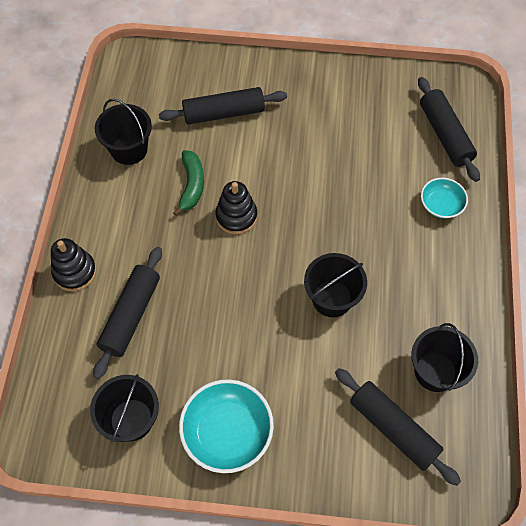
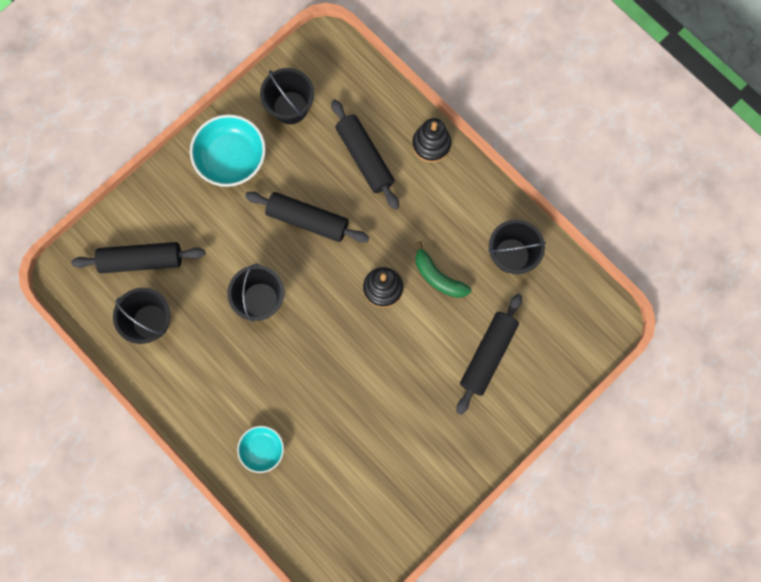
camera: 130 degrees right, 15 degrees up
(445, 135) = (318, 516): black rolling pin -> black rolling pin (308, 220)

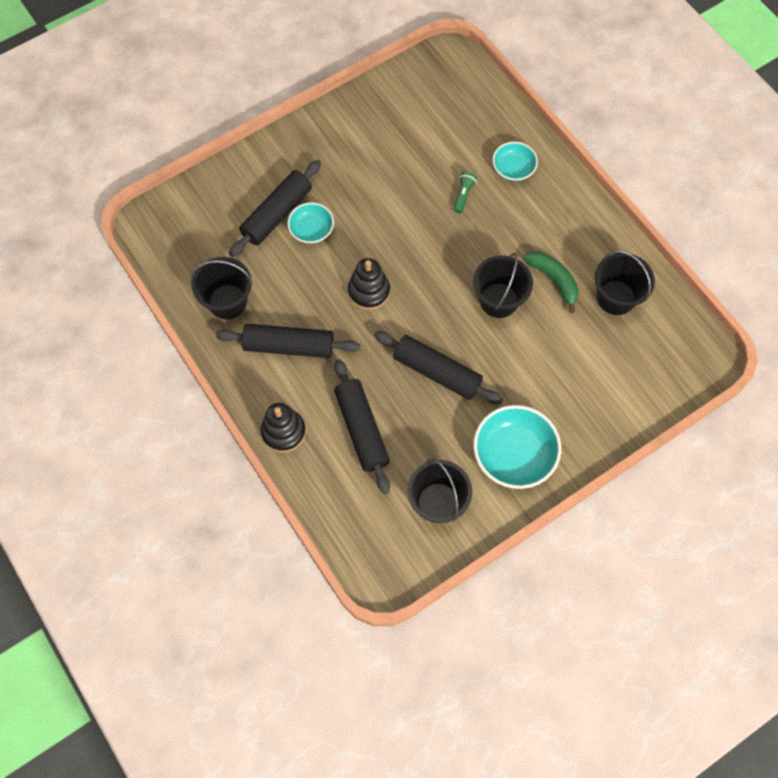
camera: 170 degrees left, 10 degrees down
(141, 260) = (623, 360): black rolling pin -> black rolling pin (289, 346)
(308, 409) = (463, 195): none -> green flashlight
(438, 277) = (309, 293): green banana -> green banana (554, 280)
(450, 343) = (311, 230): none -> turquoise bowl

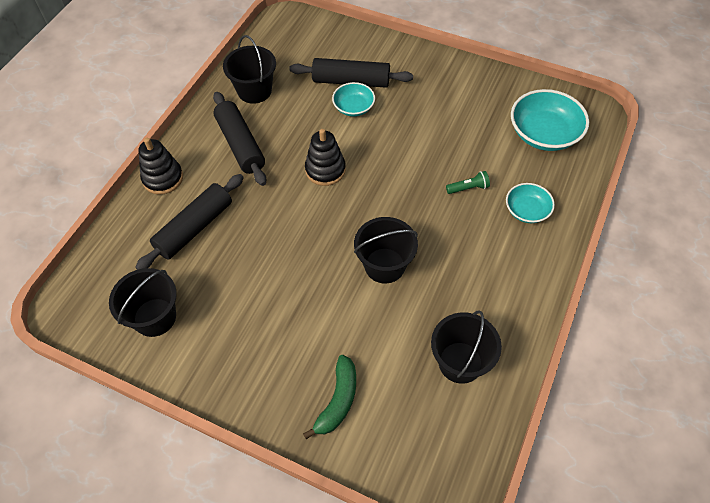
camera: 60 degrees right, 10 degrees down
(437, 372) = (281, 254): black rolling pin -> none
(514, 454) = (235, 355): turquoise bowl -> turquoise bowl (544, 134)
(554, 280) = (438, 299): green banana -> green banana (338, 401)

